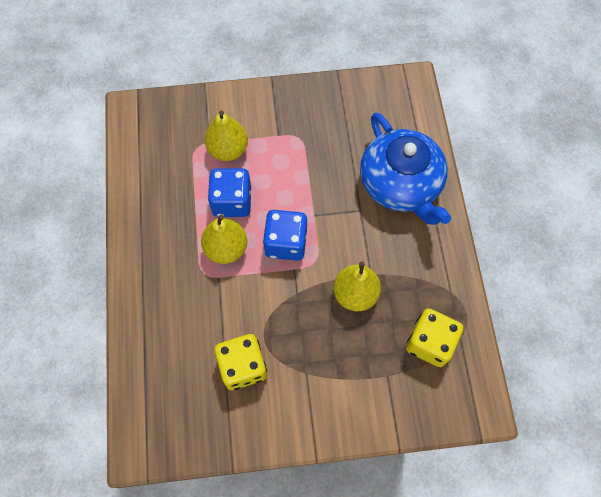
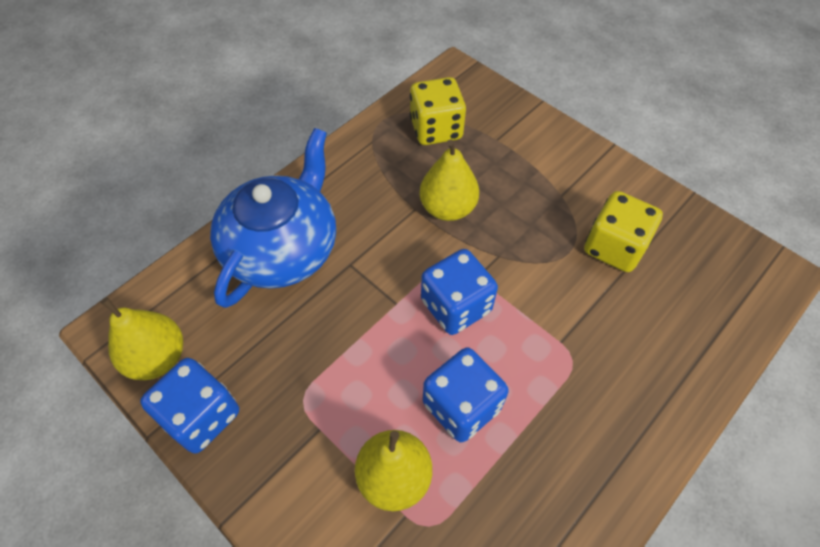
camera: 130 degrees left, 10 degrees down
(226, 248) = (522, 362): yellow pear -> yellow pear (157, 357)
(328, 94) = (201, 416): none -> blue dice

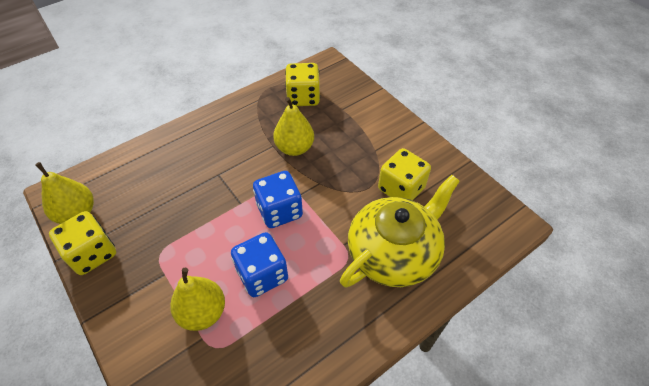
camera: 10 degrees right, 5 degrees down
(201, 416) = (92, 253): blue dice -> yellow dice
(282, 248) = (178, 158): blue teapot -> none
(632, 342) = (394, 252): none -> yellow teapot

